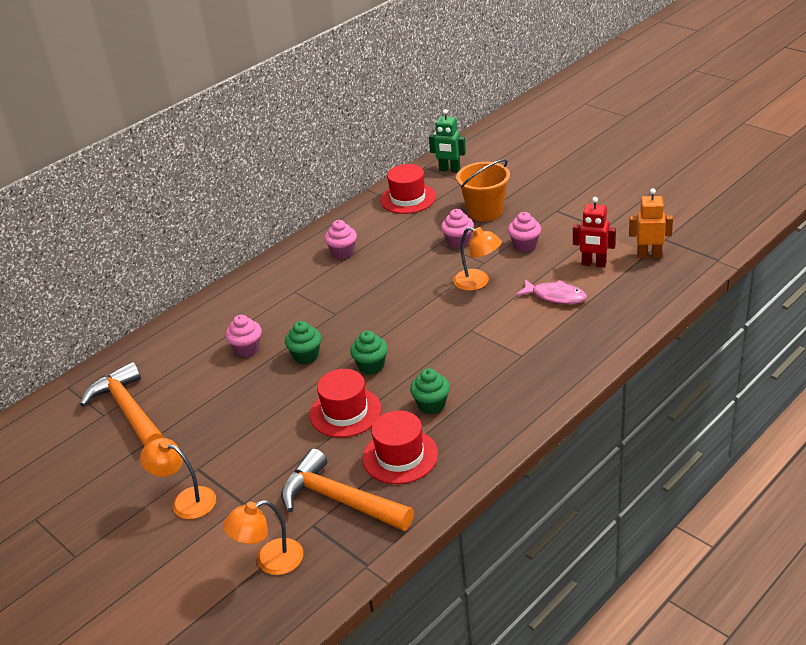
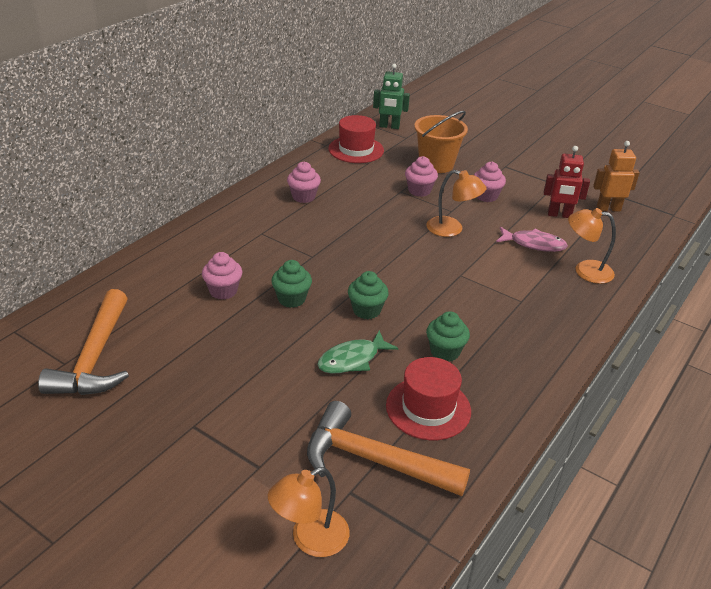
camera: 15 degrees left, 0 degrees up
(128, 410) = (95, 358): orange hammer -> orange hammer turned 135 degrees counterclockwise
(186, 500) = (187, 465): orange lamp -> orange lamp (585, 270)
(345, 412) = (352, 359): red hat -> green fish

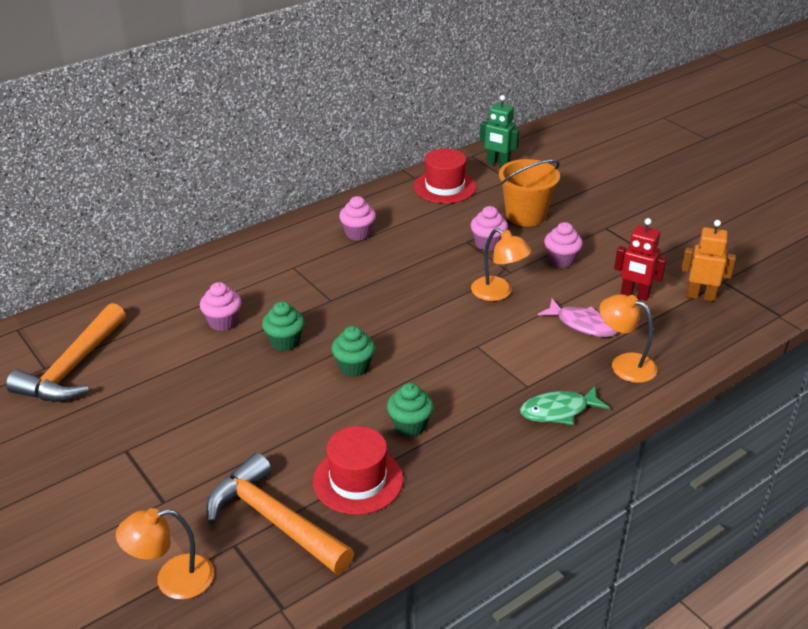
camera: 20 degrees right, 0 degrees up
(352, 359) = (310, 415): green fish -> green fish (558, 411)

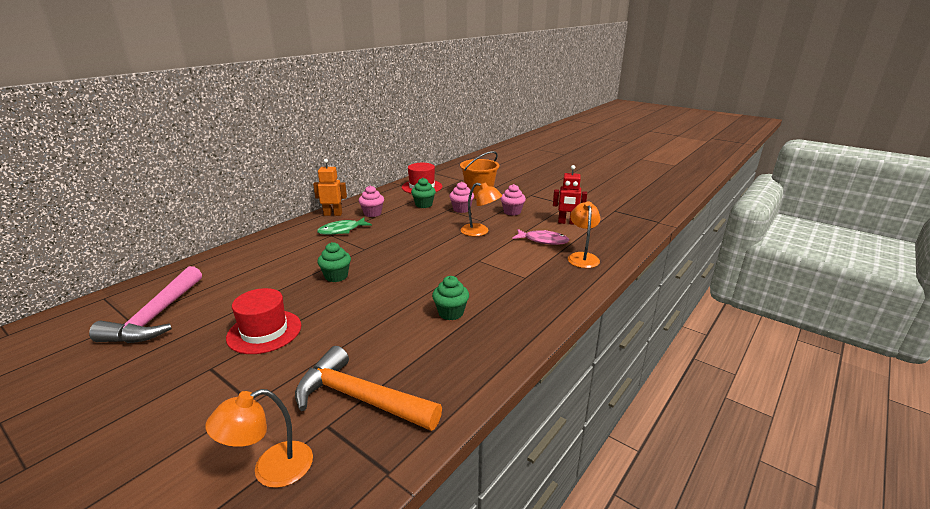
camera: 15 degrees left, 10 degrees down
(73, 368) = (156, 316): orange hammer -> pink hammer
(223, 322) = (284, 271): pink cupcake -> none
(354, 367) = (394, 284): green cupcake -> green cupcake (423, 205)
(358, 480) = (423, 356): red hat -> red hat (264, 331)
(498, 164) = (450, 174): green robot -> none
(558, 411) = (554, 288): green fish -> green fish (342, 230)
(624, 364) = (582, 257): orange lamp -> orange lamp turned 75 degrees clockwise
(700, 296) = (606, 218): orange robot -> orange robot (333, 214)

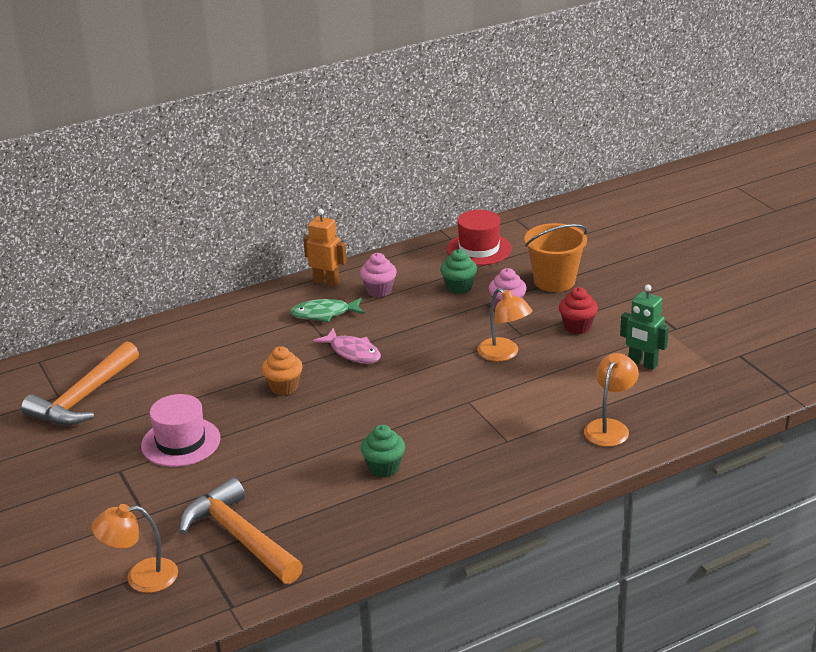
camera: 25 degrees right, 5 degrees up
(156, 316) = (84, 398): pink hammer -> orange hammer
(264, 331) = (181, 442): red hat -> pink hat
(336, 276) = (284, 387): green cupcake -> orange cupcake
(512, 212) = (577, 326): pink cupcake -> red cupcake
(543, 240) = (579, 388): pink fish -> pink fish (353, 352)
(567, 222) = (642, 363): red robot -> green robot

